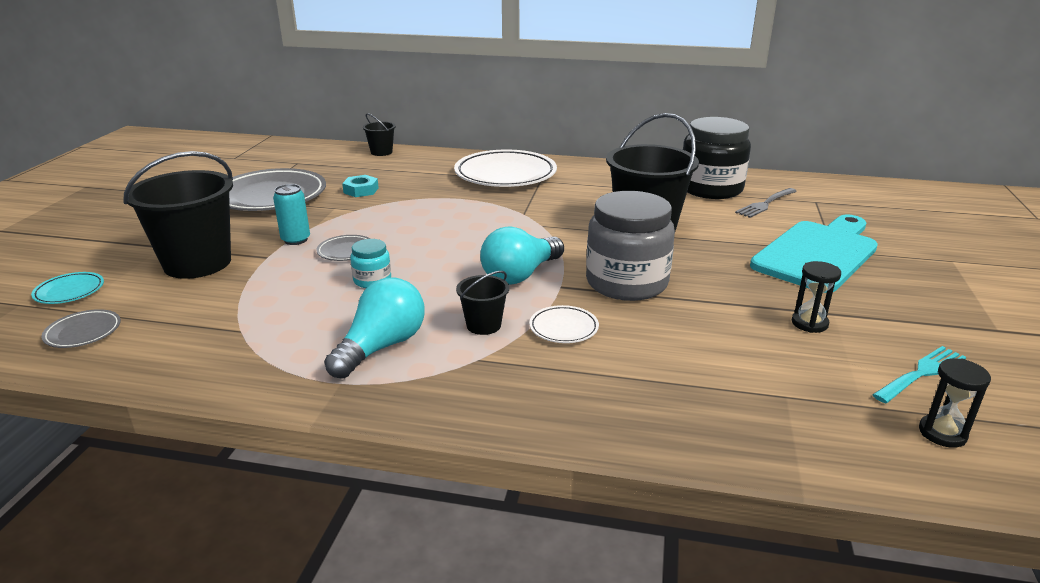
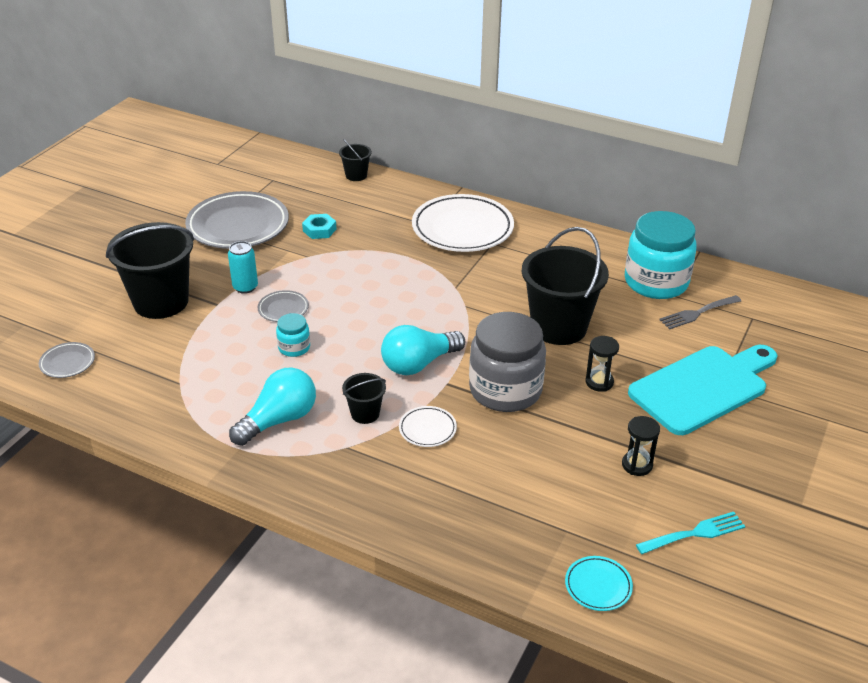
camera: 15 degrees right, 10 degrees up
(69, 291) = (61, 317): turquoise plate -> turquoise plate (598, 586)
(710, 189) = (656, 282): black jar -> turquoise jar
(942, 433) = (666, 589): black hourglass -> black hourglass (599, 382)

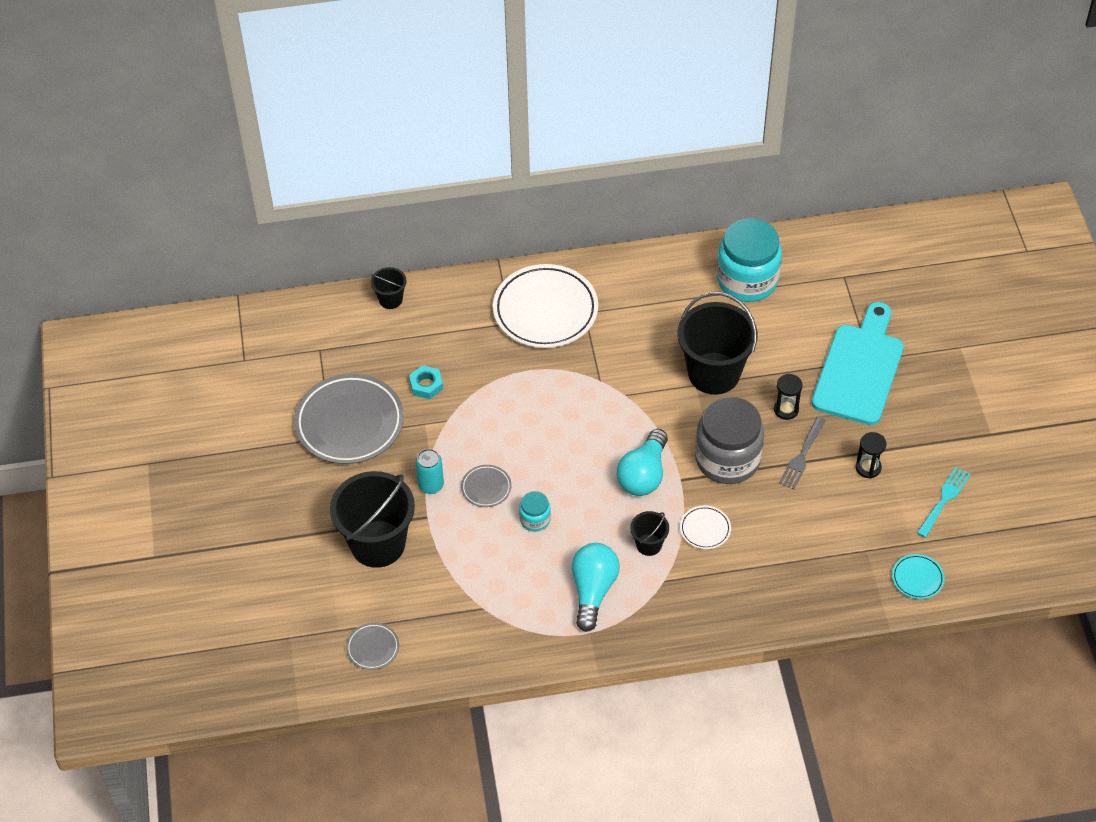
camera: 35 degrees left, 15 degrees up
(698, 313) = (802, 295): grey fork -> grey fork (802, 456)

